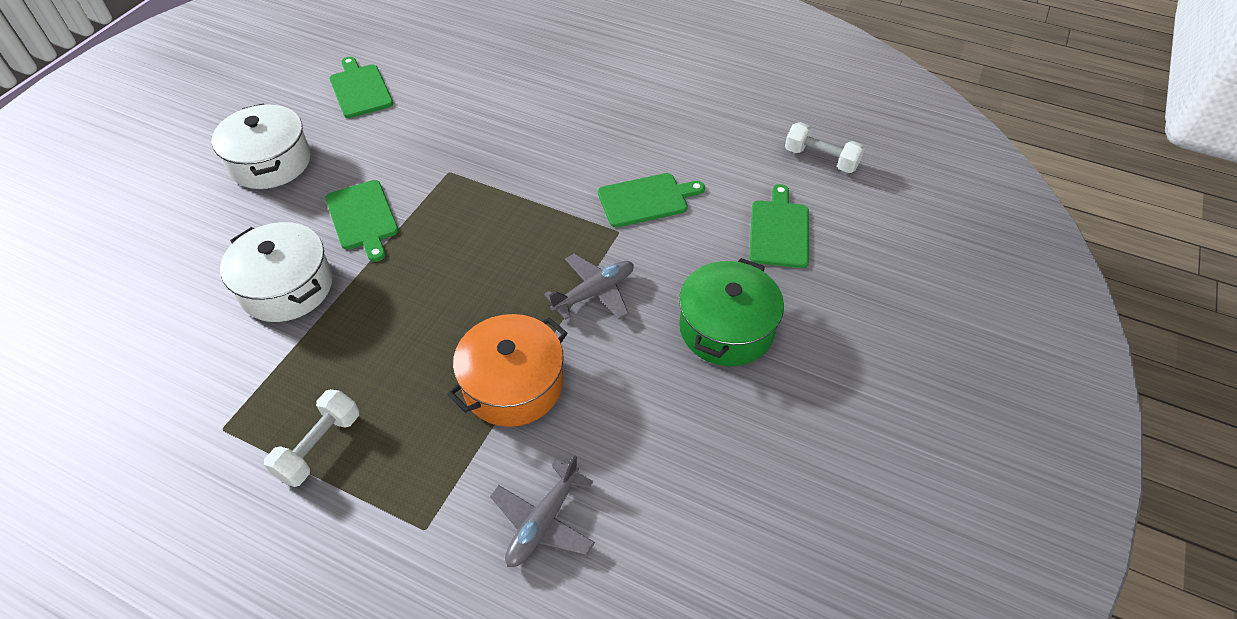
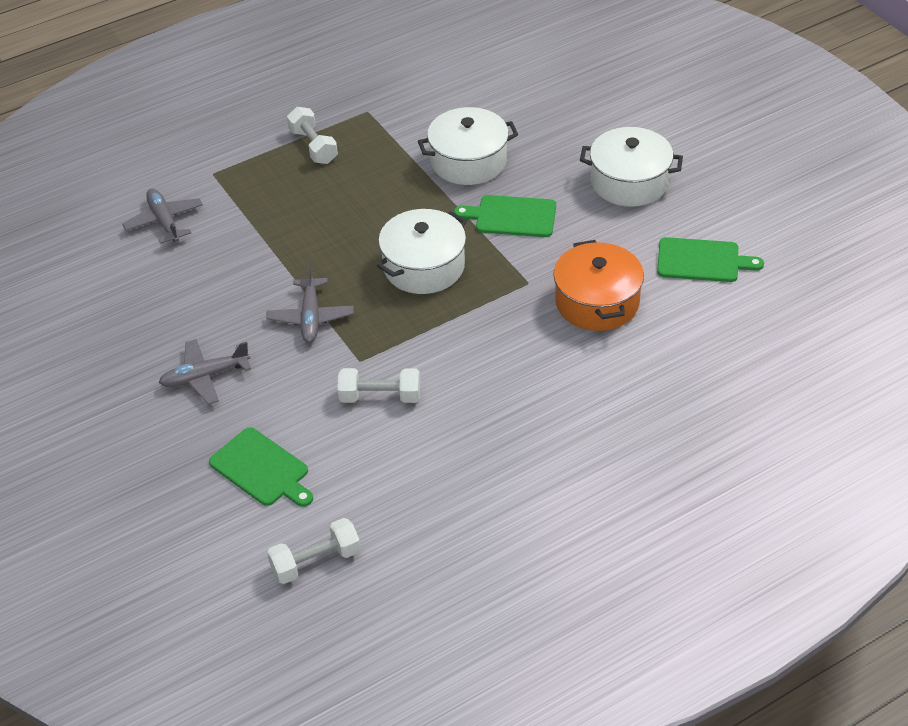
camera: 125 degrees right, 5 degrees down
(471, 246) = (424, 266): none -> white pot
(513, 384) = (273, 243): orange pot -> orange pot (597, 302)
(646, 200) = (380, 397): green cutting board -> white dumbbell
(726, 328) = (205, 377): green pot -> grey plane

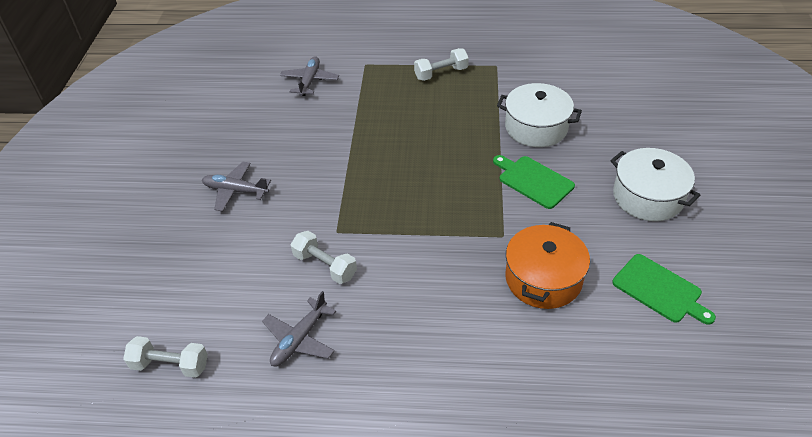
camera: 35 degrees right, 0 degrees up
(262, 469) = (205, 274): green cutting board -> none
(311, 317) = (334, 185): grey plane -> grey plane (299, 339)
(313, 146) = (441, 73): white dumbbell -> white dumbbell turned 60 degrees clockwise
(424, 266) = (439, 187): white pot -> none

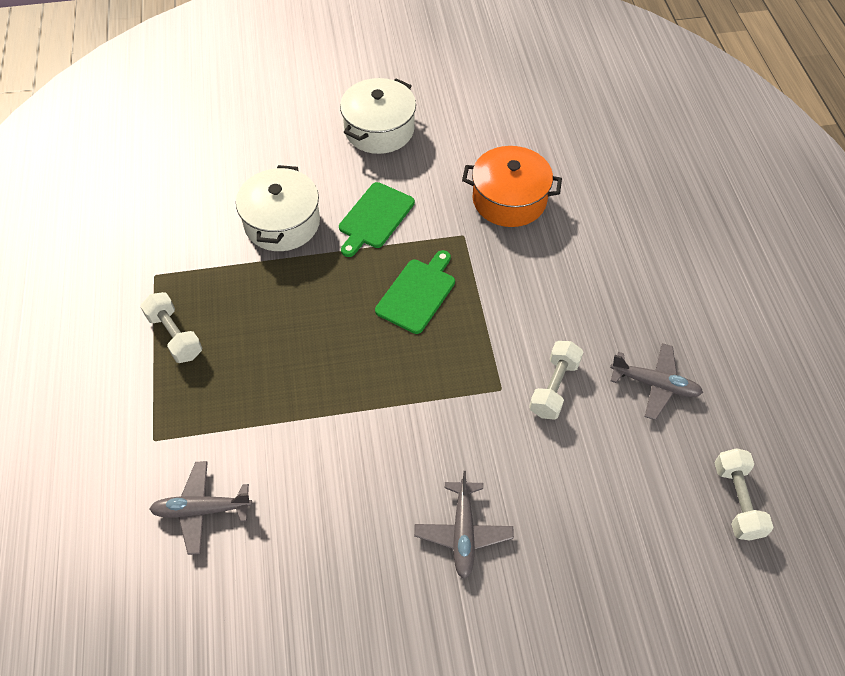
camera: 105 degrees left, 10 degrees up
(659, 290) = (496, 122): green cutting board -> green cutting board (418, 293)

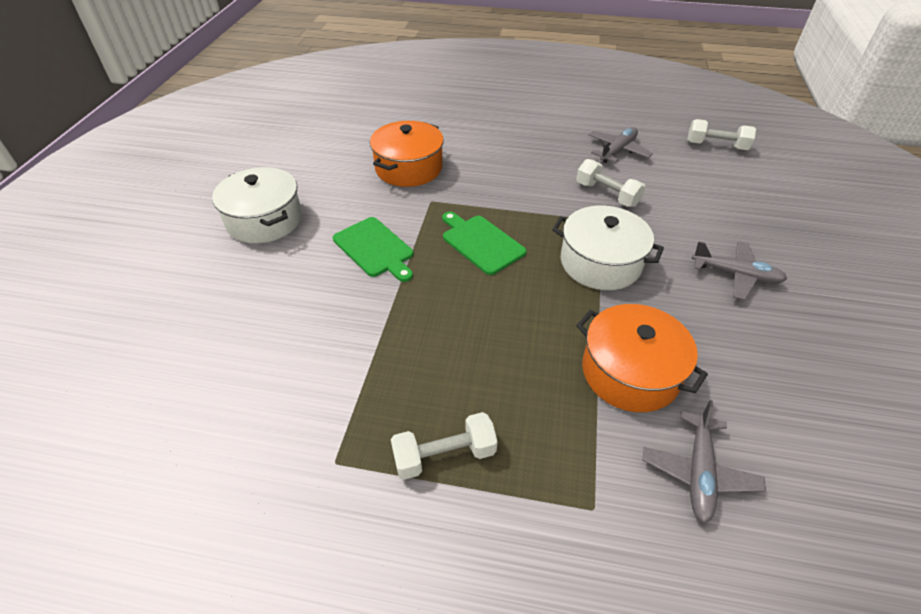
camera: 70 degrees left, 10 degrees down
(282, 223) = (334, 318): white pot -> white pot (600, 263)
(291, 447) = (630, 372): none -> orange pot

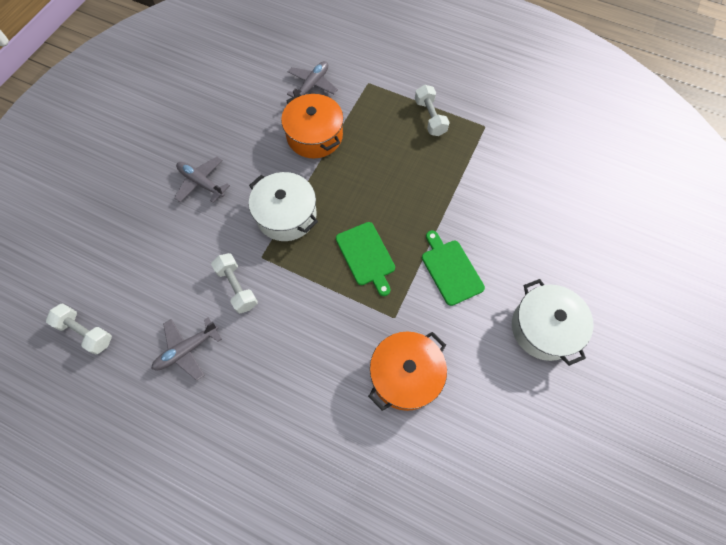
camera: 165 degrees left, 20 degrees up
(444, 455) = (430, 117): white dumbbell -> white dumbbell turned 75 degrees clockwise

